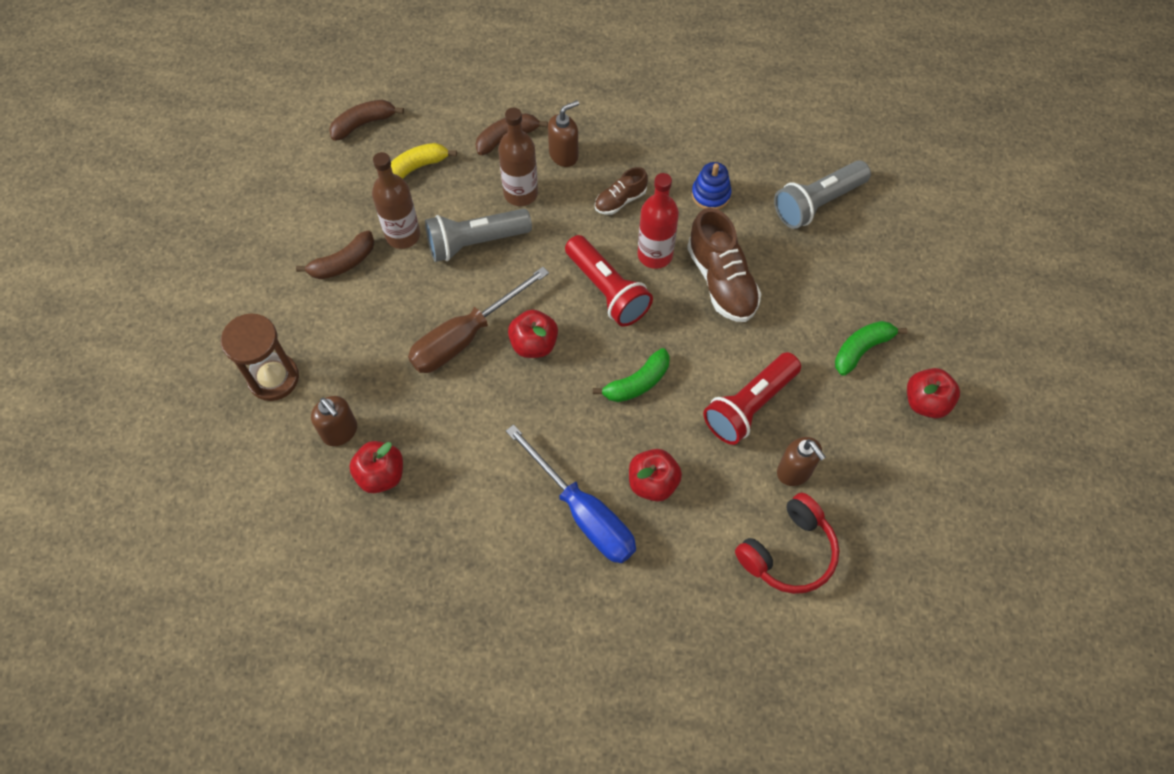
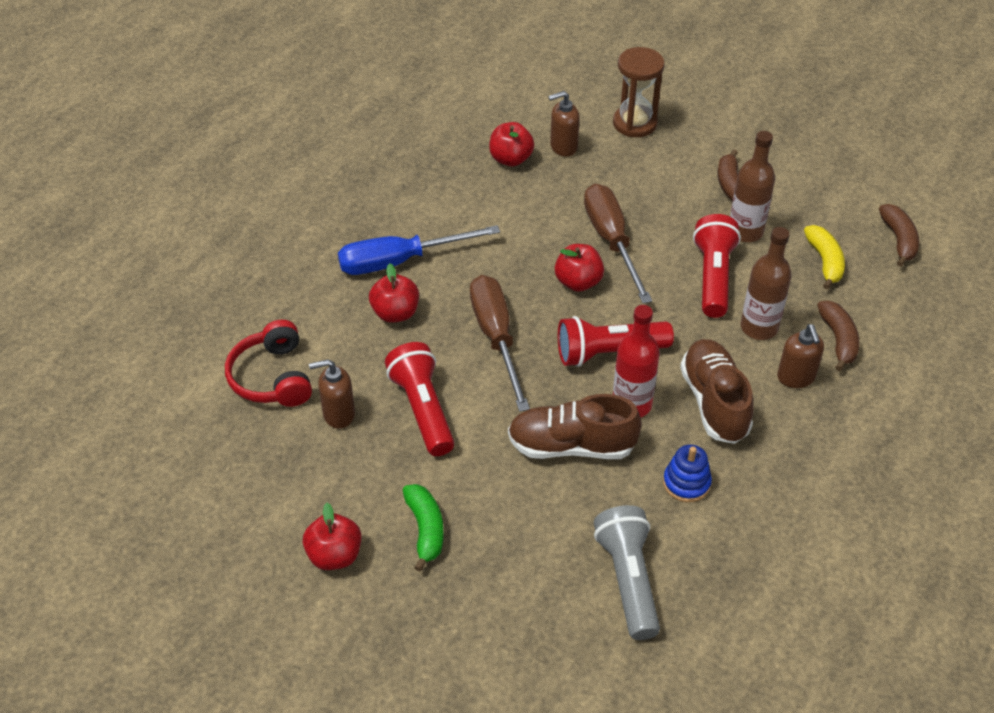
camera: 115 degrees right, 15 degrees down
(475, 242) = (713, 277): grey flashlight -> red flashlight
(620, 200) = (714, 402): brown shoe -> brown shoe, size x1.81
(637, 383) = (496, 338): green banana -> brown screwdriver

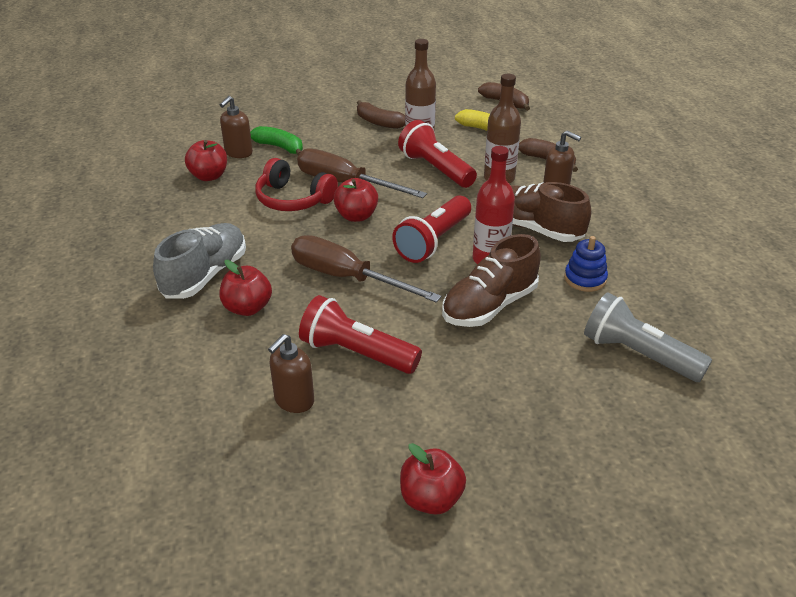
camera: 45 degrees left, 10 degrees down
(272, 377) = (199, 414): red headphones -> red headphones (293, 199)
(400, 261) = (205, 275): blue screwdriver -> grey shoe
(425, 529) = (471, 426): green banana -> green banana (280, 147)
(635, 123) = (270, 120): brown hourglass -> none

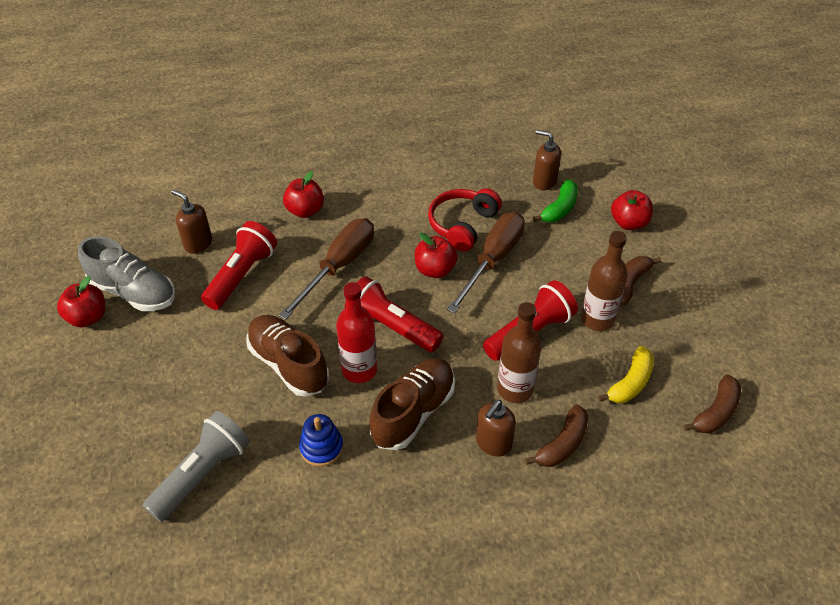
camera: 90 degrees right, 10 degrees up
(205, 275) = (349, 183): grey shoe -> grey shoe (134, 292)
(209, 176) = (499, 168): red apple -> red apple (628, 223)

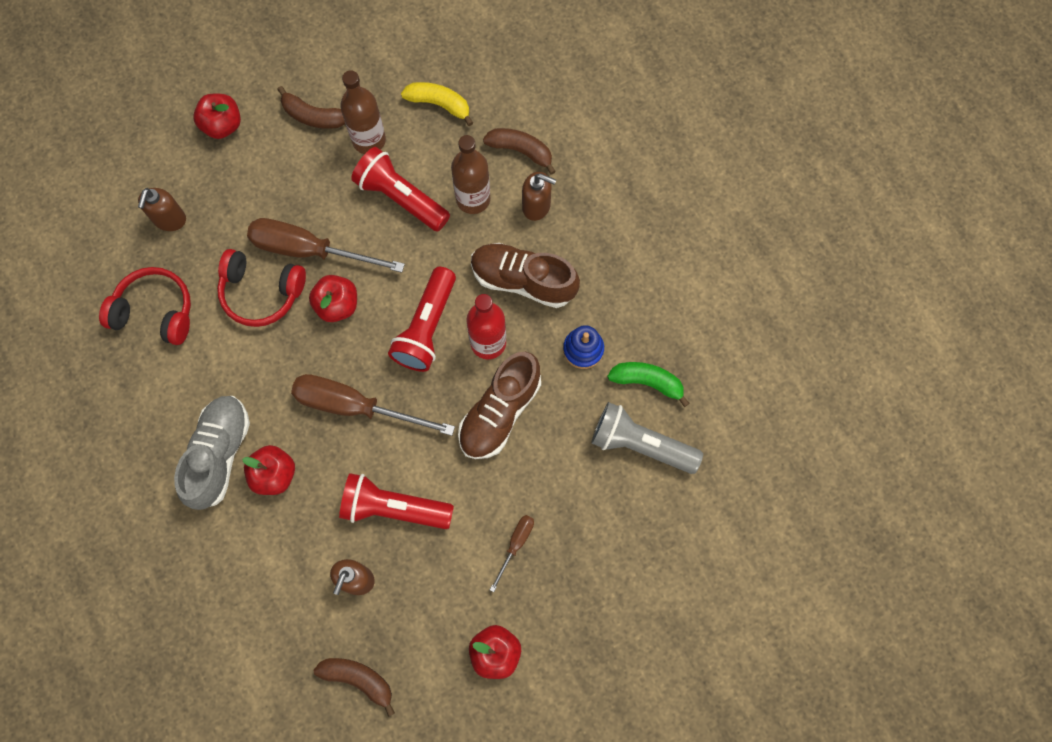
camera: 105 degrees left, 25 degrees up
(134, 292) = (447, 619): grey shoe -> grey shoe (219, 454)
(165, 350) = (516, 545): none -> brown screwdriver
(465, 165) = (155, 311): none -> red headphones
(559, 209) = (213, 196): green banana -> green banana (647, 382)
(716, 412) = (453, 35): brown banana -> brown banana (358, 679)

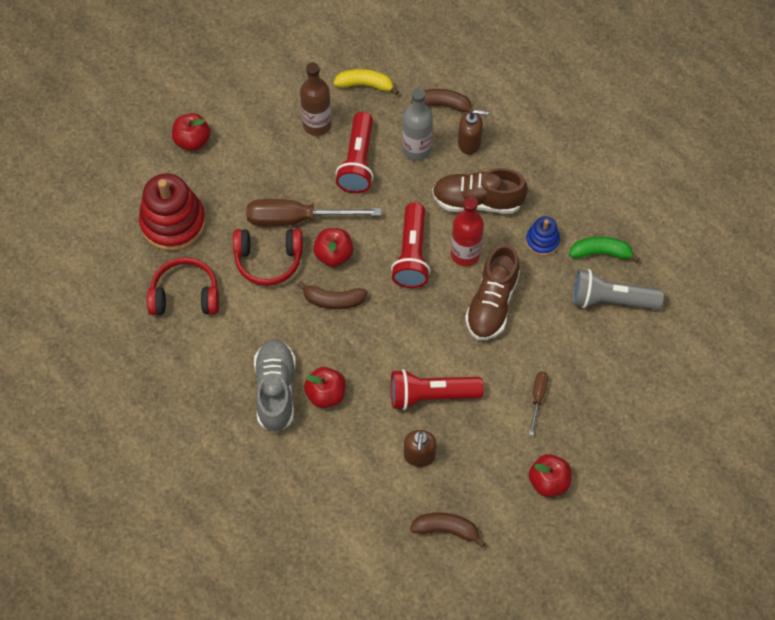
camera: 15 degrees left, 10 degrees down
(170, 219) = (173, 222): brown soap dispenser -> red stacking toy
(313, 116) = (265, 117): brown banana -> brown banana (333, 300)
(355, 406) = (374, 327): brown screwdriver -> none
(401, 197) = (358, 162): red flashlight -> red flashlight turned 105 degrees counterclockwise
(473, 199) = (416, 150): brown bottle -> grey bottle

